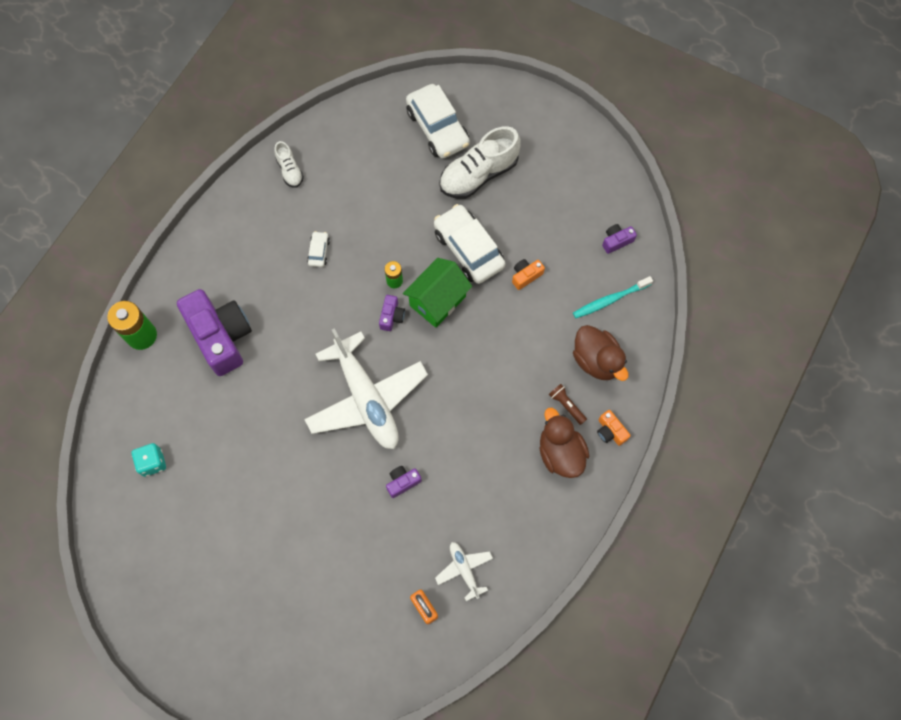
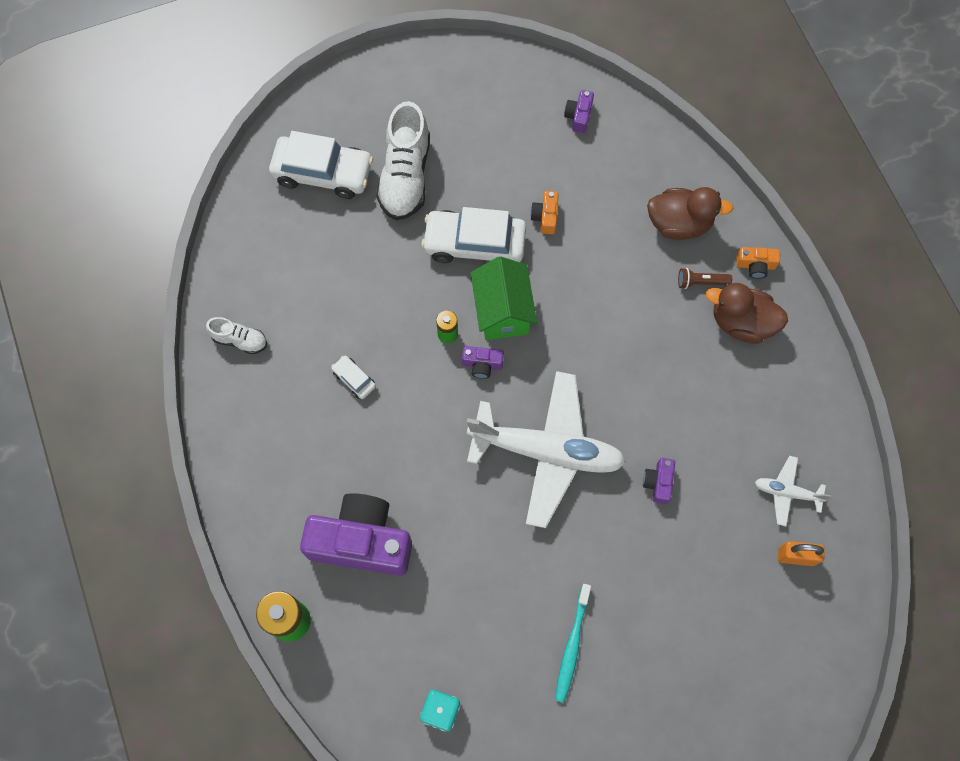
camera: 50 degrees left, 0 degrees up
(391, 316) = (482, 364): purple camera -> purple camera turned 135 degrees clockwise
(610, 300) = (631, 166): turquoise toothbrush -> turquoise toothbrush (572, 646)

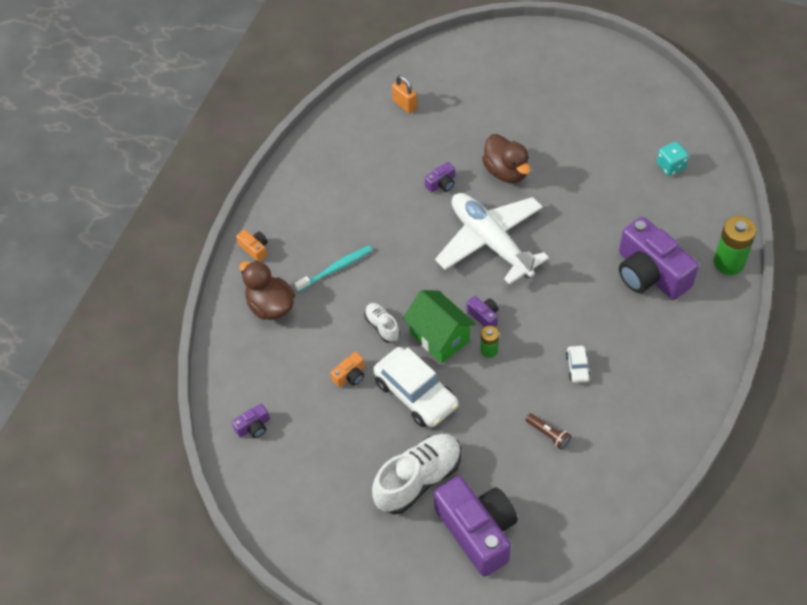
camera: 135 degrees left, 15 degrees down
(240, 340) = (639, 451): white shoe -> white shoe (382, 326)
(323, 173) = (477, 531): white car -> purple camera
(502, 311) = (439, 337): green house -> green house turned 75 degrees counterclockwise
(572, 646) = (568, 146): turquoise toothbrush -> turquoise toothbrush (336, 268)
(701, 282) = (298, 264): brown flashlight -> brown flashlight (548, 434)
(741, 322) = (301, 226): brown duck -> brown duck (506, 172)
(787, 492) = (376, 133): white plane -> none

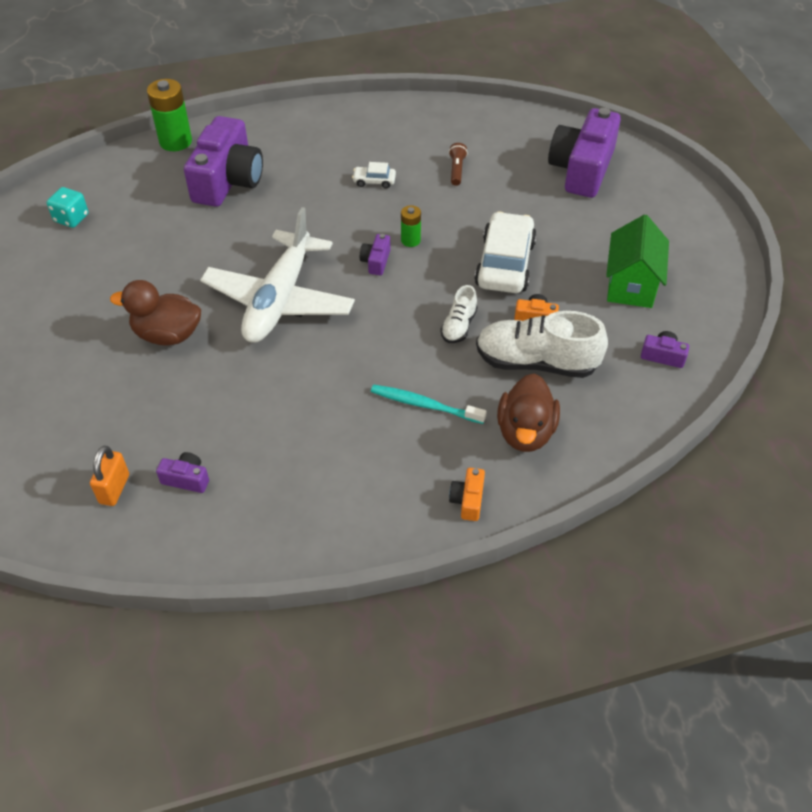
camera: 130 degrees left, 5 degrees down
(418, 480) = (581, 221): white shoe -> white shoe (536, 362)
(439, 337) = (430, 279): green house -> green house (631, 285)
(441, 184) = (227, 380): purple camera -> purple camera (186, 479)
(506, 172) = (167, 335): brown duck -> brown duck turned 105 degrees counterclockwise
(577, 367) = (374, 181): white car -> white car turned 135 degrees counterclockwise

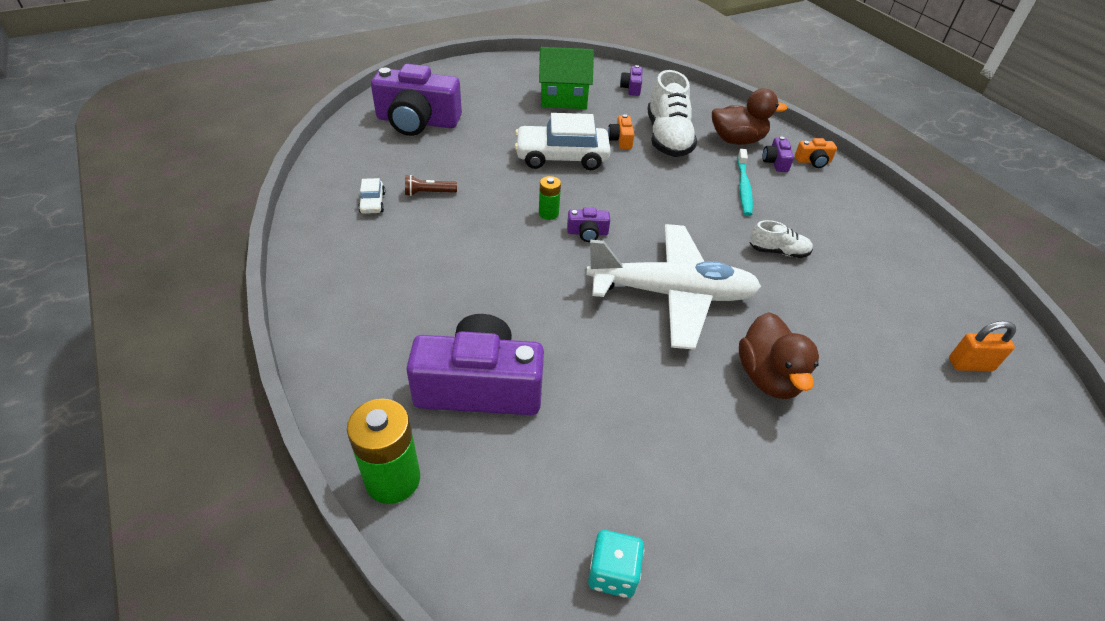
camera: 105 degrees left, 5 degrees down
(186, 479) = (918, 315): purple camera -> purple camera (775, 162)
(374, 181) = (457, 249): white car -> white car (372, 203)
(459, 326) = (648, 176): white shoe -> white shoe (778, 251)

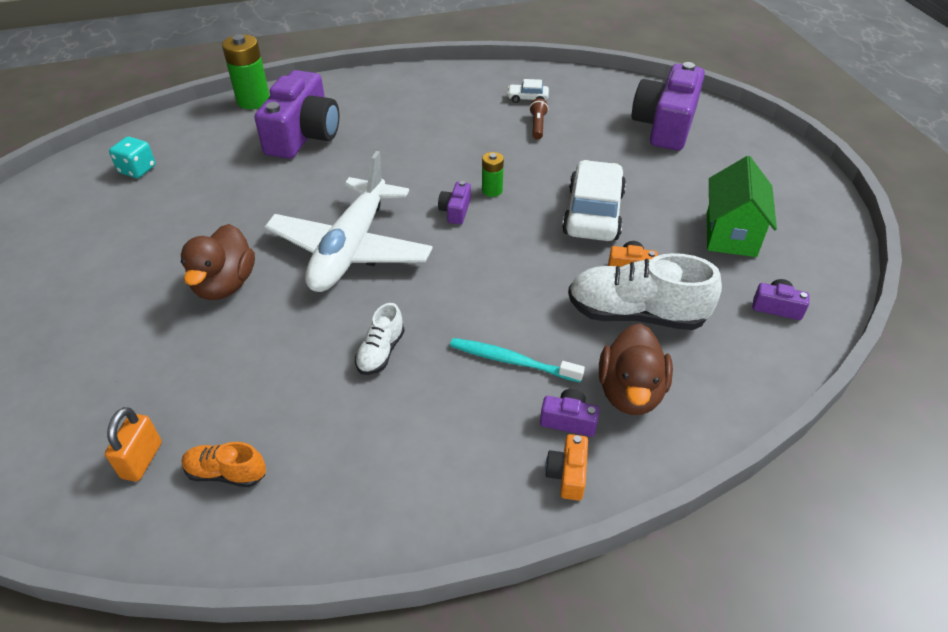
camera: 105 degrees right, 0 degrees up
(768, 377) = (225, 285): brown duck -> brown duck turned 90 degrees counterclockwise
(937, 310) = (226, 473): none -> orange shoe

